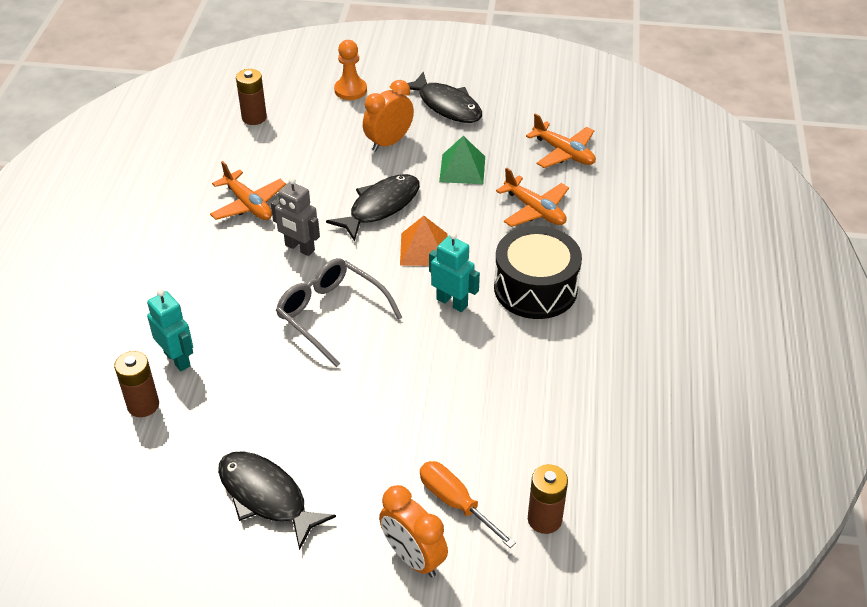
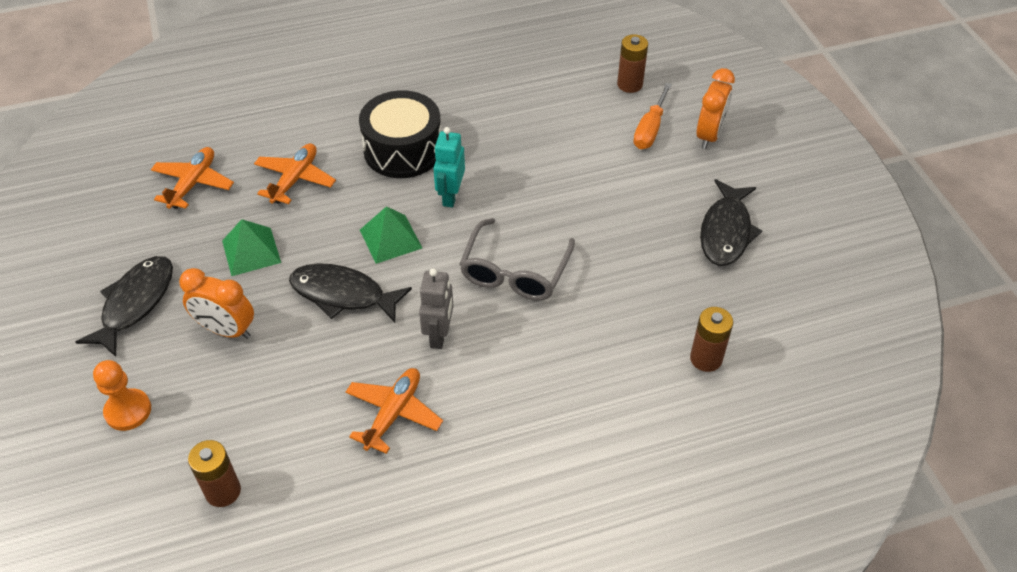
camera: 115 degrees left, 5 degrees up
(177, 359) = (640, 361): turquoise robot -> none
(424, 249) = (390, 238): orange pyramid -> green pyramid

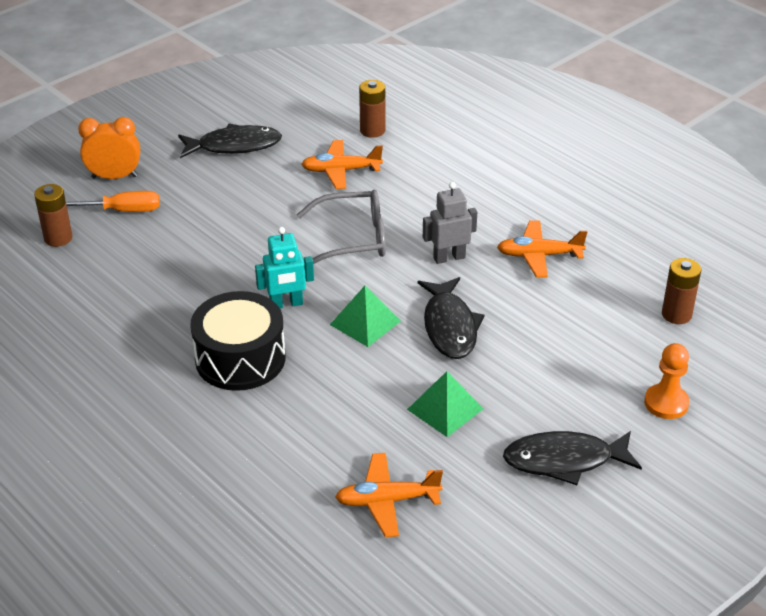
camera: 115 degrees left, 10 degrees down
(226, 330) = (542, 382): orange clock -> none
(295, 179) = (330, 421): orange plane -> orange plane (341, 171)

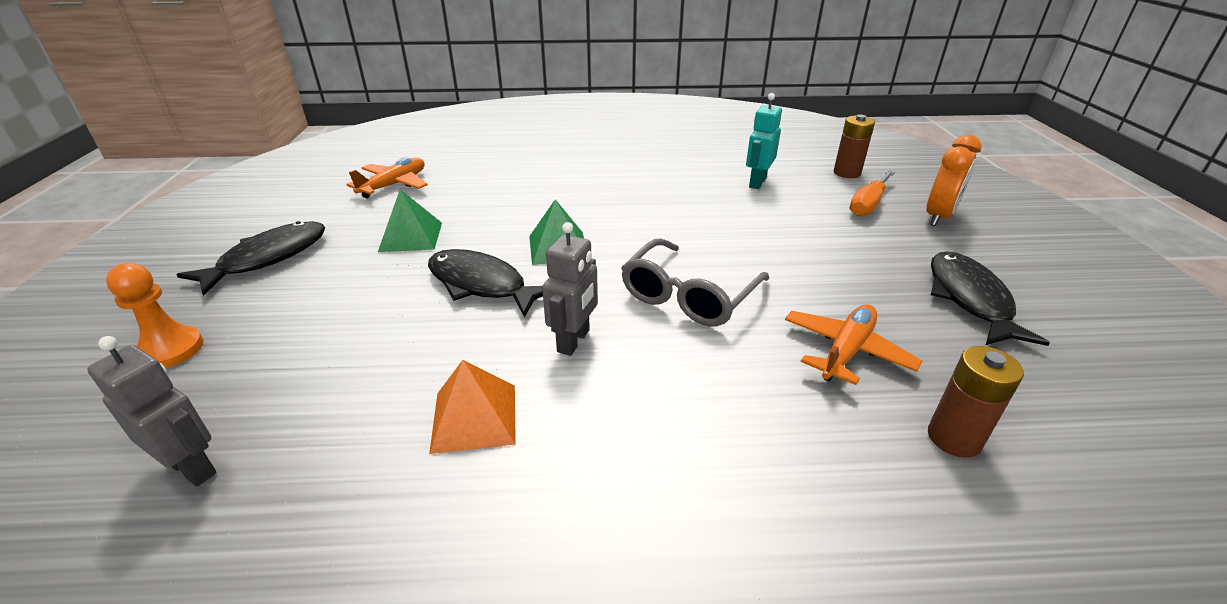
camera: 130 degrees right, 5 degrees down
(234, 146) = (969, 299): black fish -> black fish turned 150 degrees clockwise
(240, 358) = (602, 188): black drum -> none
(286, 304) = (636, 225): turquoise robot -> turquoise robot (757, 182)
(539, 255) = (474, 417): orange plane -> orange pyramid
(676, 314) = (192, 467): brown battery -> grey robot

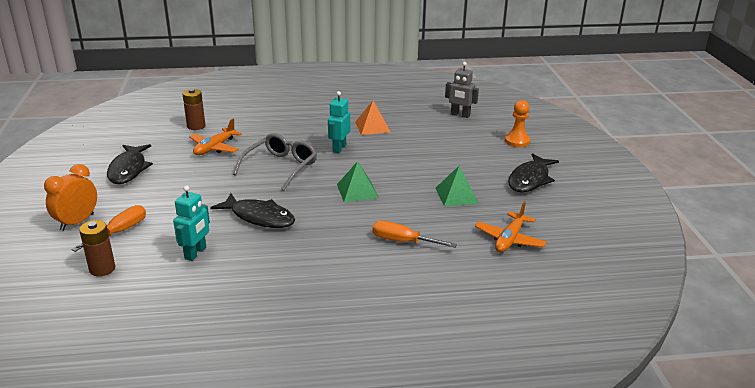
camera: 175 degrees right, 5 degrees down
(481, 285) = (394, 169): black fish -> black fish (259, 217)
(520, 186) = (403, 241): none -> orange screwdriver
(574, 341) = (339, 148): grey robot -> turquoise robot

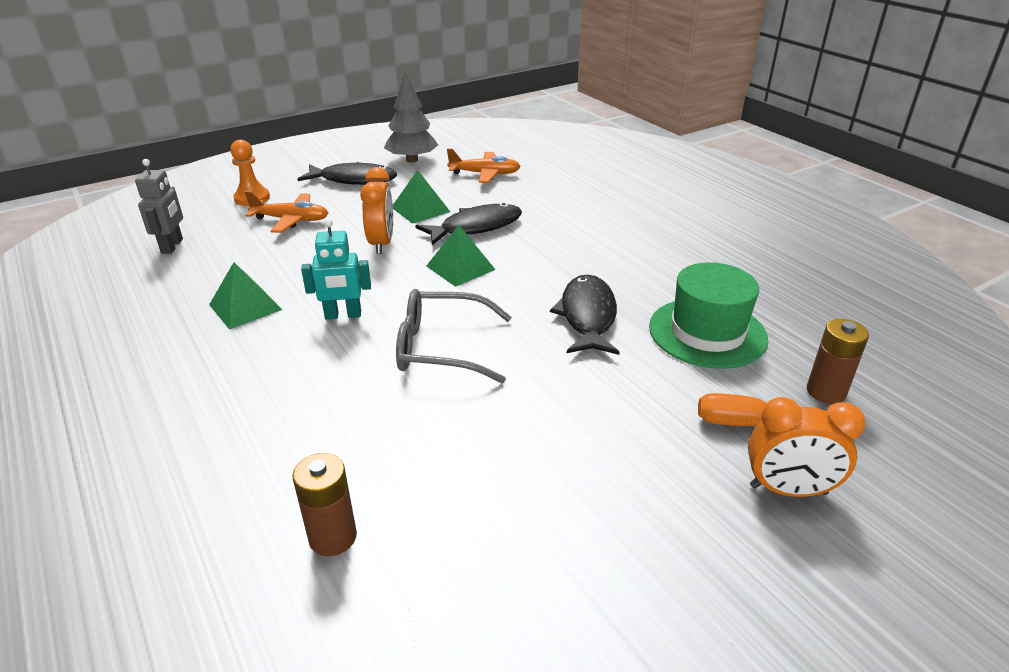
camera: 115 degrees left, 5 degrees up
(129, 169) = (589, 534): black fish -> black fish (476, 227)
(196, 253) = (707, 332): turquoise robot -> green hat
(215, 148) = (421, 453): orange plane -> orange plane (291, 220)
(372, 127) = (245, 307): orange pyramid -> green pyramid
(403, 241) = (541, 218): orange screwdriver -> none
(413, 172) = (381, 243): none -> orange clock
(562, 212) = (412, 160): none -> grey tree

